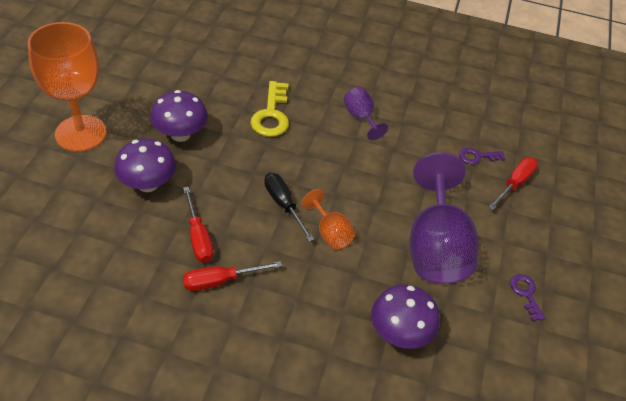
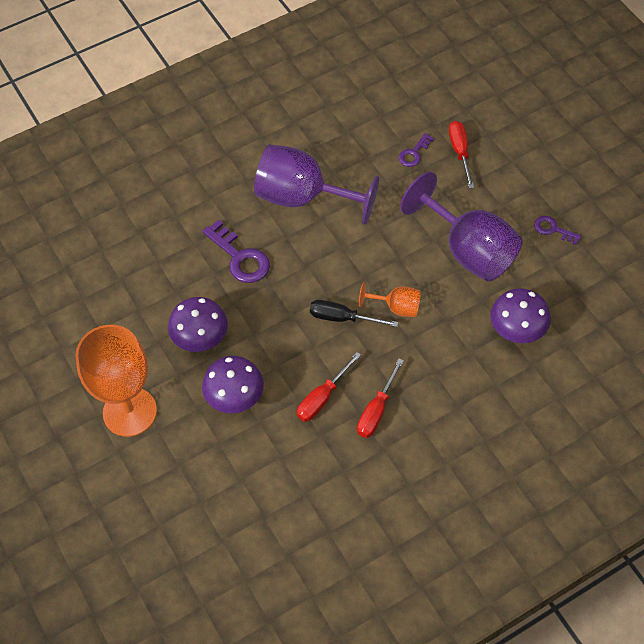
camera: 40 degrees left, 10 degrees up
(198, 237) = (322, 398): red screwdriver -> red screwdriver turned 105 degrees clockwise
(271, 115) = (240, 257): yellow key -> purple key
(360, 118) = (302, 198): purple goblet -> purple goblet, size x2.08

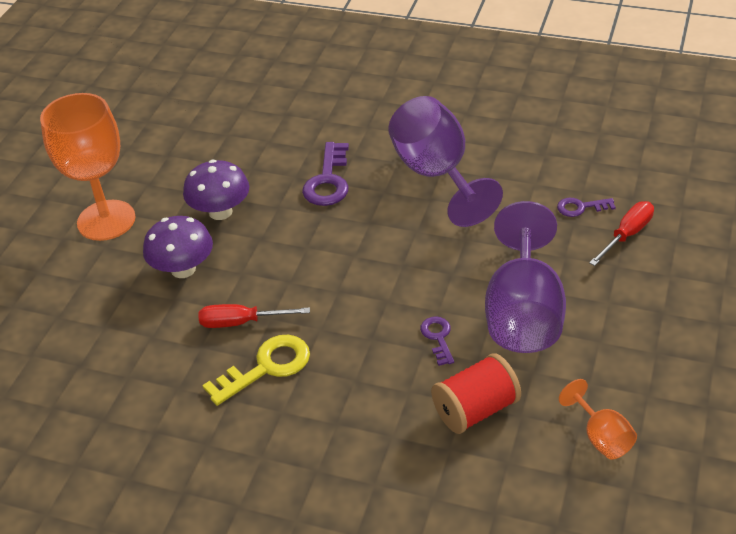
camera: 50 degrees right, 15 degrees down
(342, 318) = (341, 280): black screwdriver -> none
(376, 410) = (266, 367): red screwdriver -> yellow key
(397, 307) = (396, 307): orange goblet -> orange goblet (601, 437)
(517, 330) = (475, 410): purple mushroom -> red spool
(553, 229) = (632, 358): purple key -> purple key (438, 337)

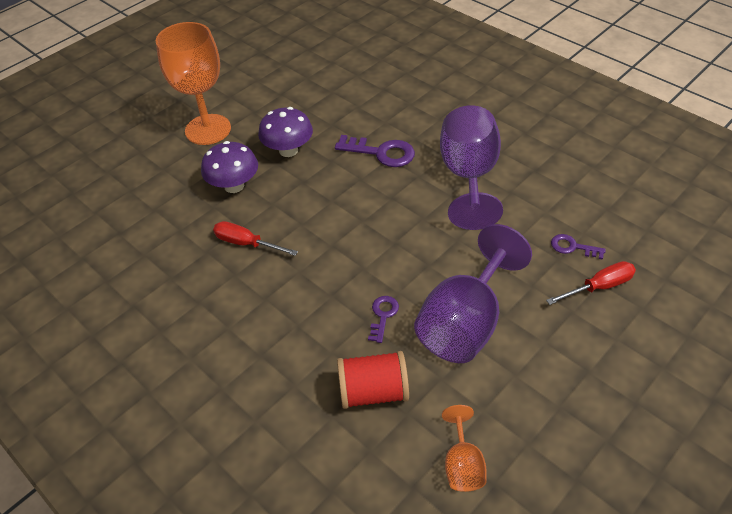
camera: 25 degrees right, 5 degrees up
(266, 367) = (241, 287): yellow key -> none
(328, 181) = (381, 153): purple key -> purple key turned 105 degrees counterclockwise

